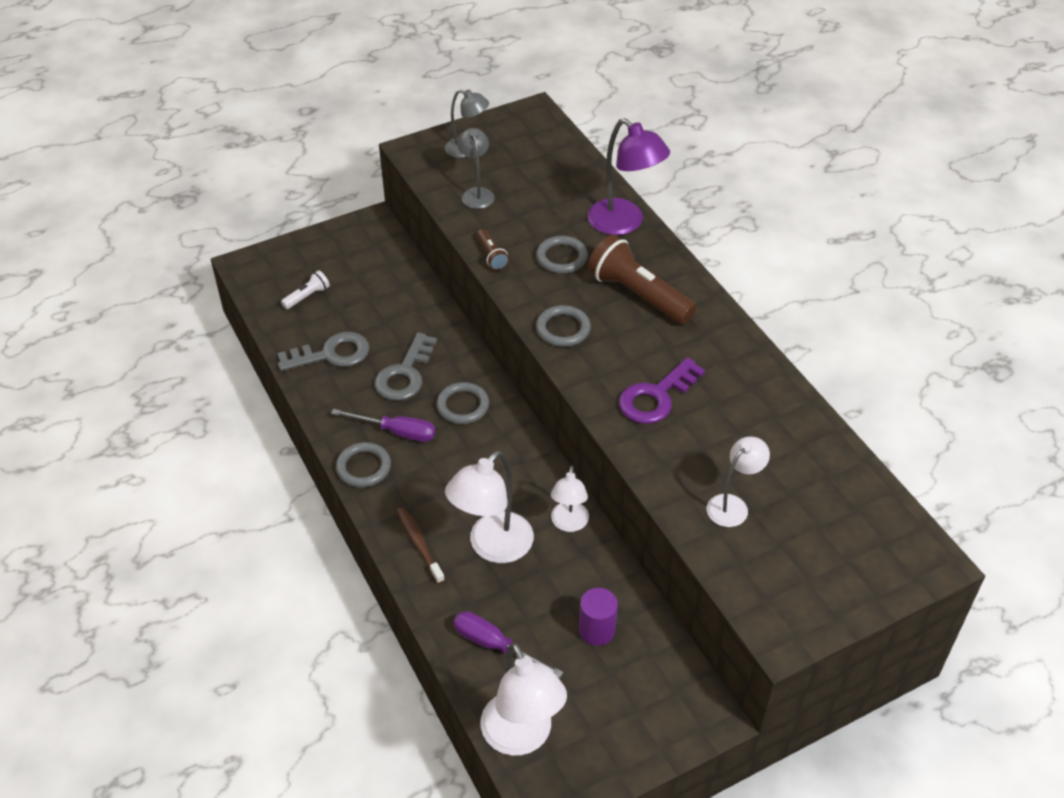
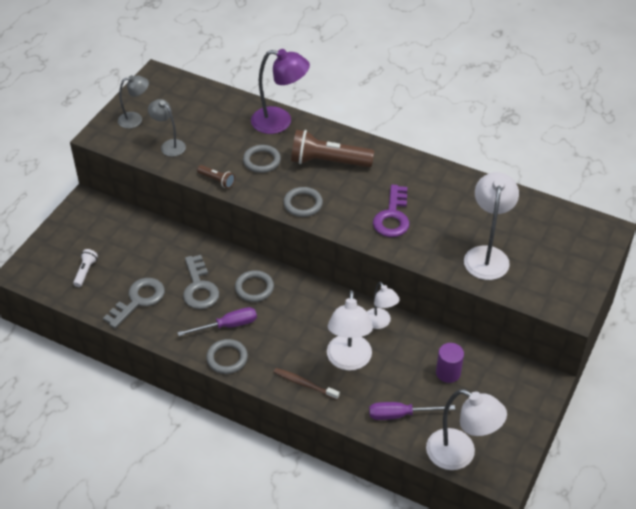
camera: 35 degrees left, 0 degrees up
(733, 505) = (487, 255): white lamp -> white lamp, size x1.65

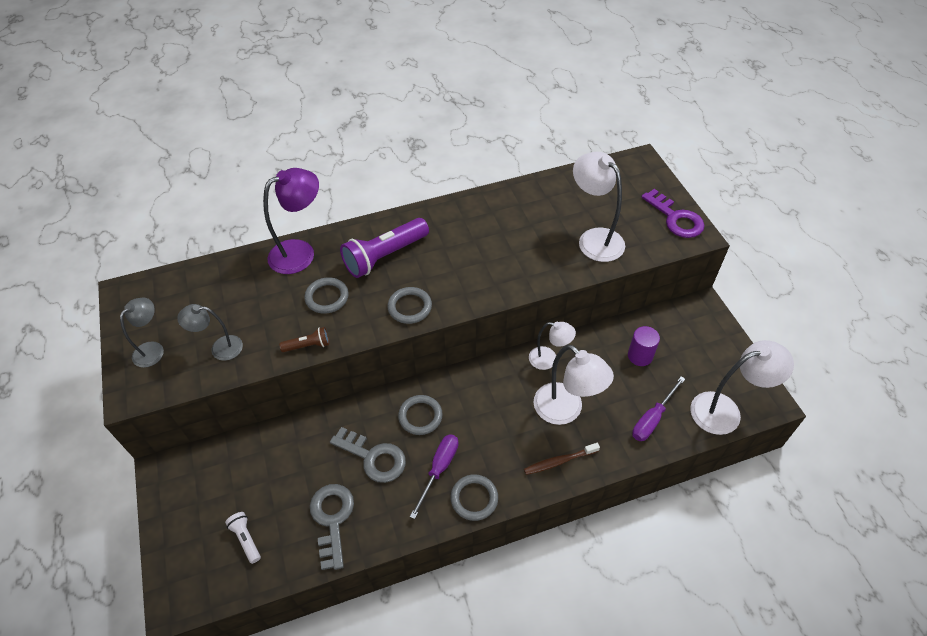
camera: 45 degrees left, 5 degrees up
(328, 162) = (385, 256): brown flashlight -> purple flashlight
(392, 217) = (492, 262): purple key -> purple key (676, 218)

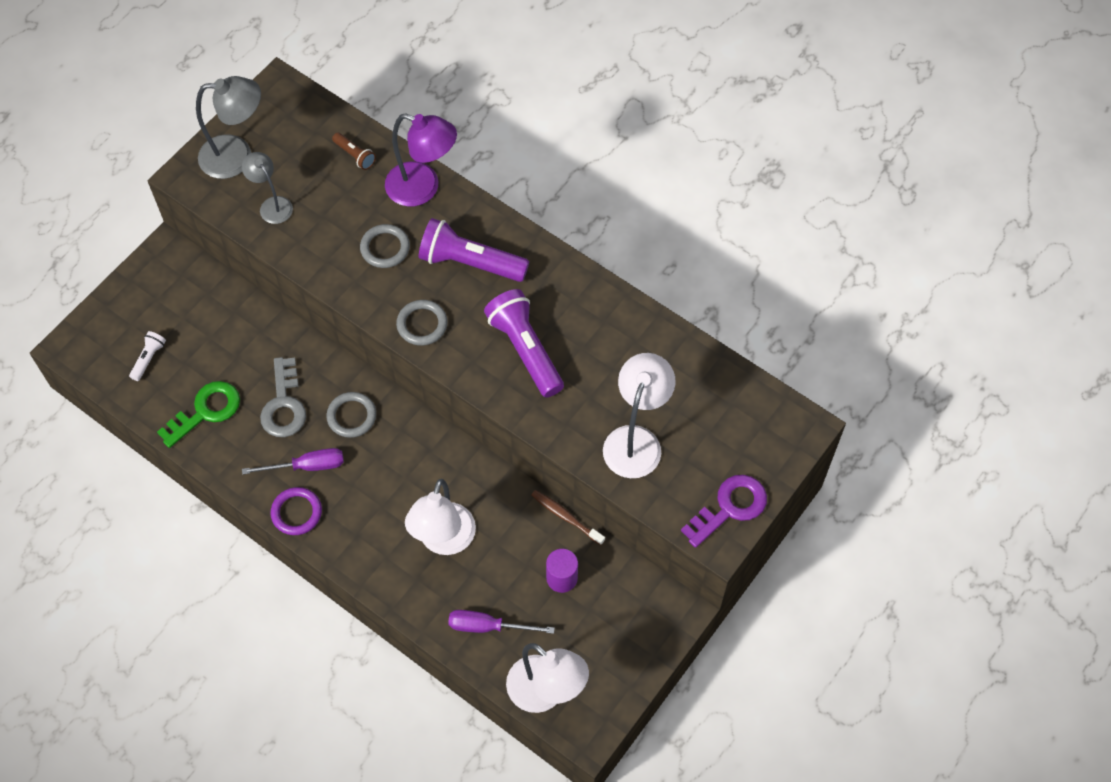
camera: 55 degrees right, 10 degrees up
(153, 349) = (237, 156): grey lamp -> grey lamp, size x1.65
(308, 345) = (321, 271): brown flashlight -> brown flashlight (355, 155)
(332, 519) = (206, 411): grey key -> green key
(474, 498) = (296, 512): grey ring -> purple ring
(479, 261) = (525, 350): none -> purple flashlight
(549, 359) = (496, 493): white lamp -> none
(559, 461) = (382, 564): brown toothbrush -> brown toothbrush (566, 517)
(676, 218) = (730, 507): purple key -> purple key turned 150 degrees counterclockwise

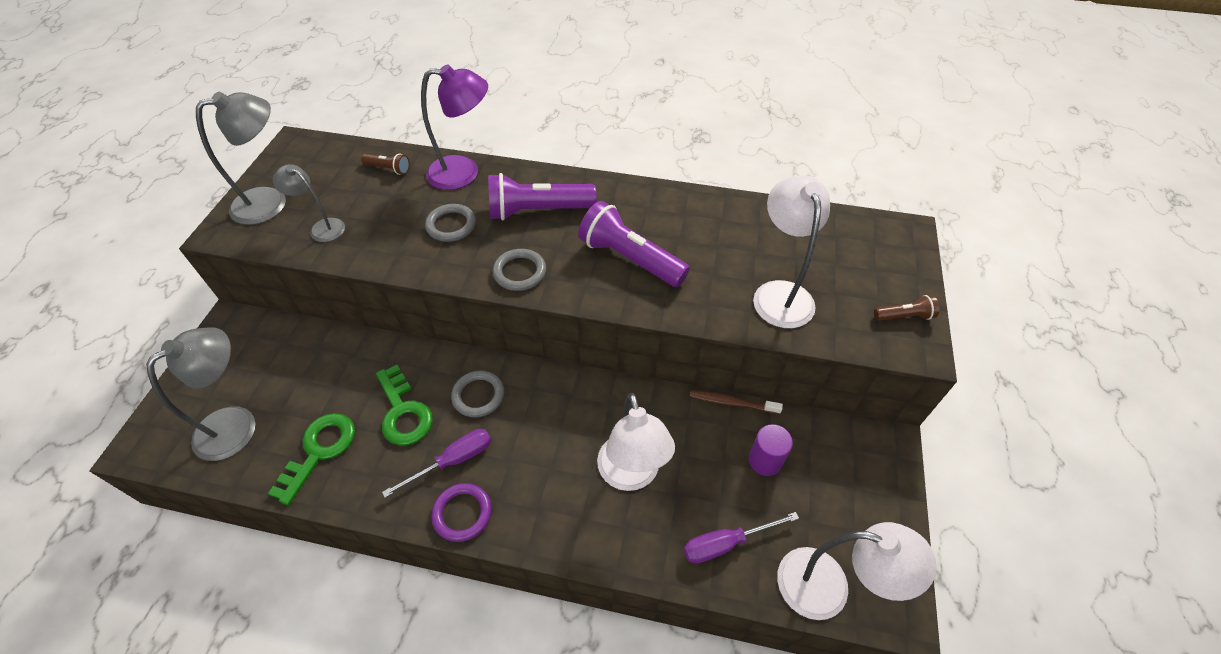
camera: 25 degrees left, 10 degrees down
(148, 358) = (237, 424): white flashlight -> grey lamp
(284, 405) = (403, 412): grey key -> green key
(730, 507) = (904, 316): purple key -> brown flashlight

